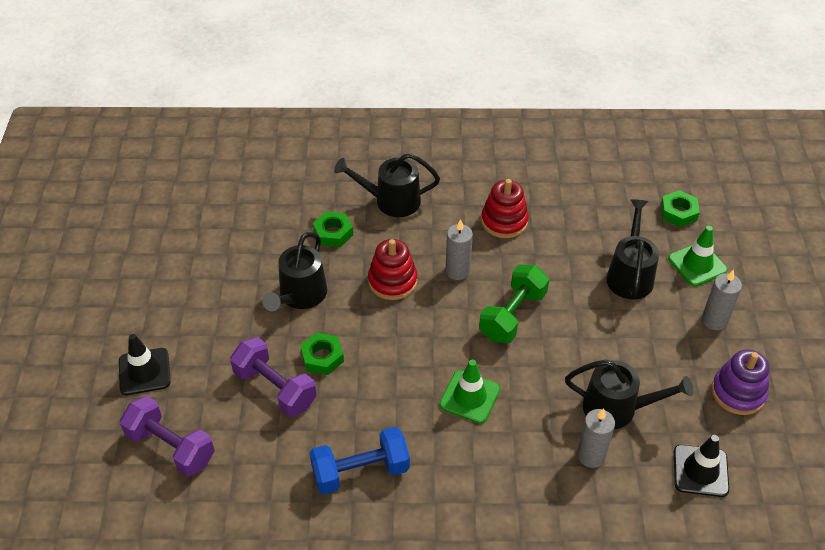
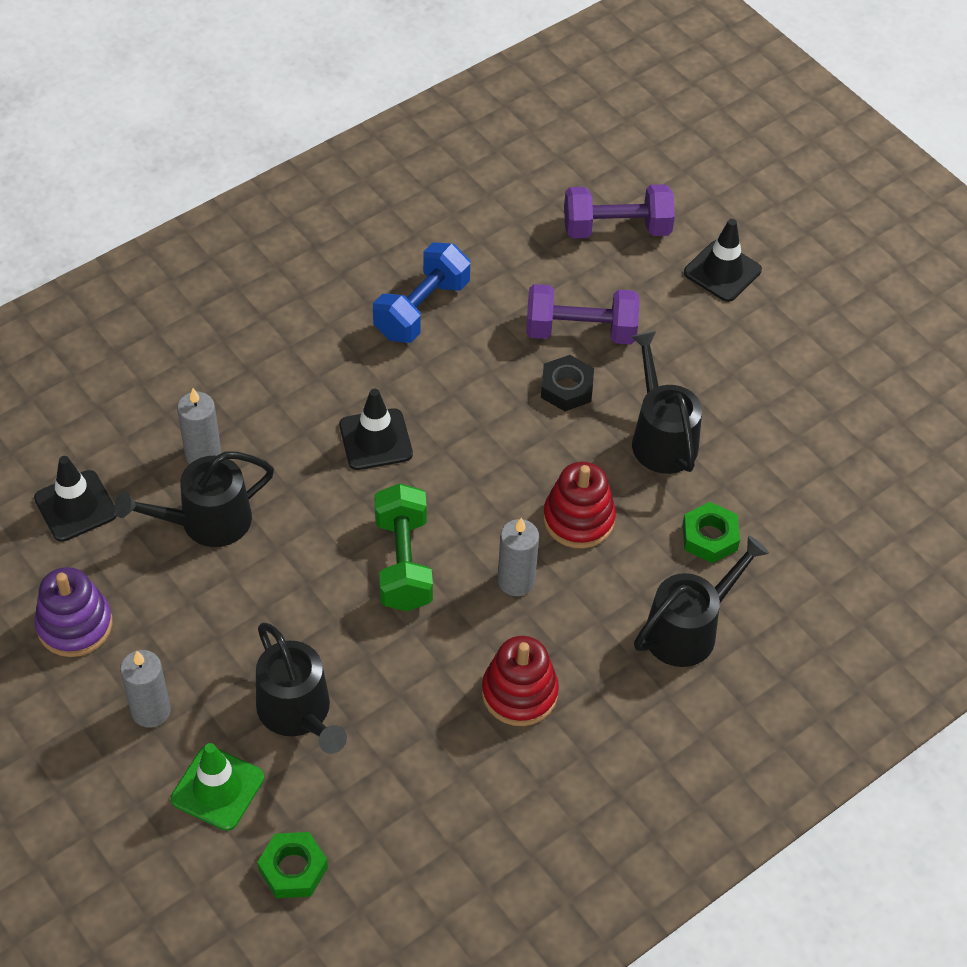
camera: 140 degrees right, 5 degrees up
(322, 357) = (566, 388): green nut -> black nut
(469, 397) = (375, 440): green traffic cone -> black traffic cone

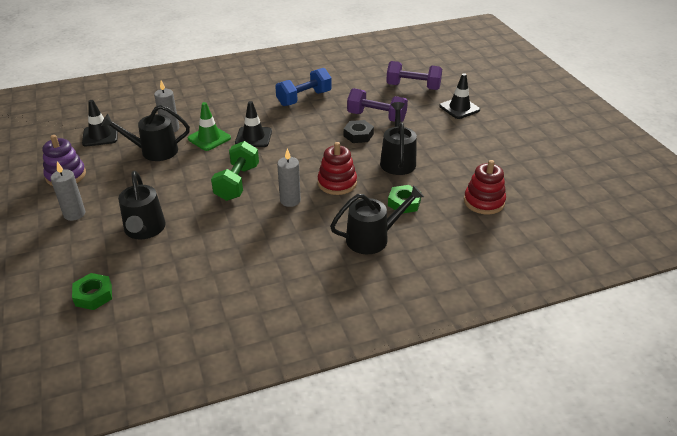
camera: 20 degrees right, 15 degrees down
(217, 788) = (82, 252): green traffic cone -> green traffic cone (209, 138)
(519, 693) = (264, 246): red stacking toy -> red stacking toy (484, 202)

